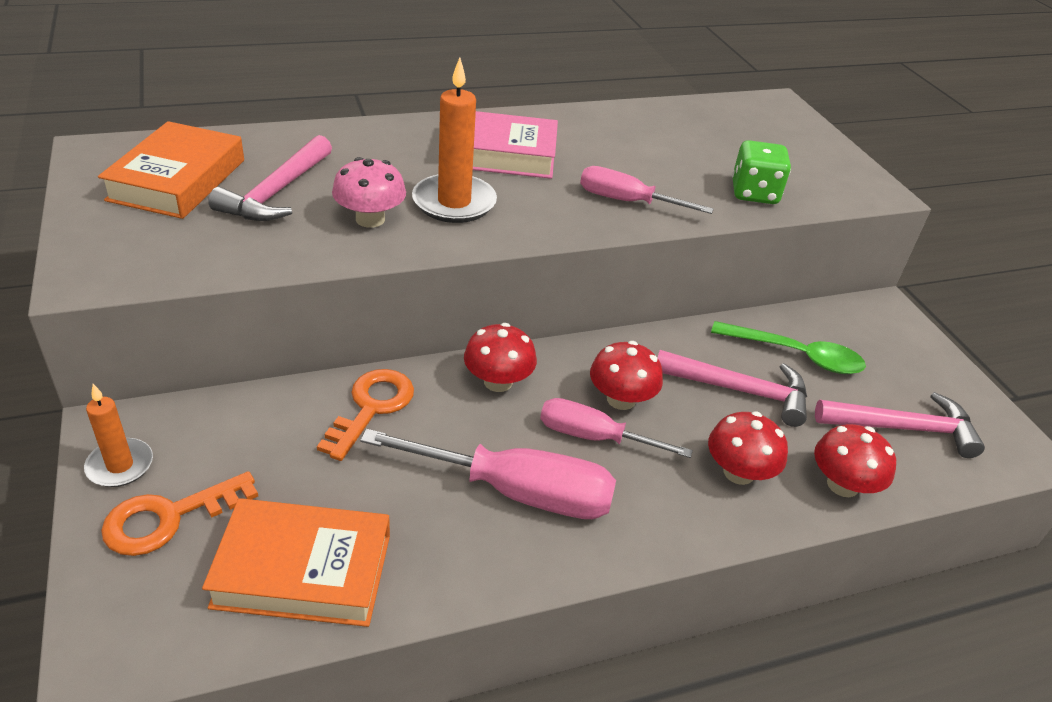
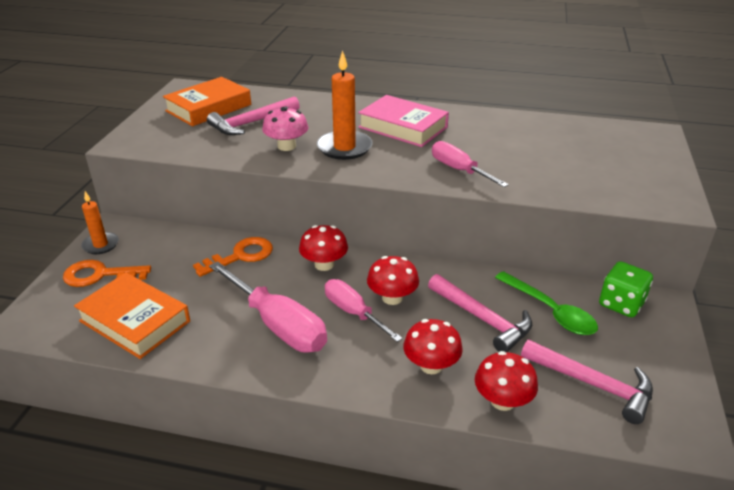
camera: 35 degrees right, 5 degrees down
(754, 193) = (563, 185): green dice -> green dice (621, 304)

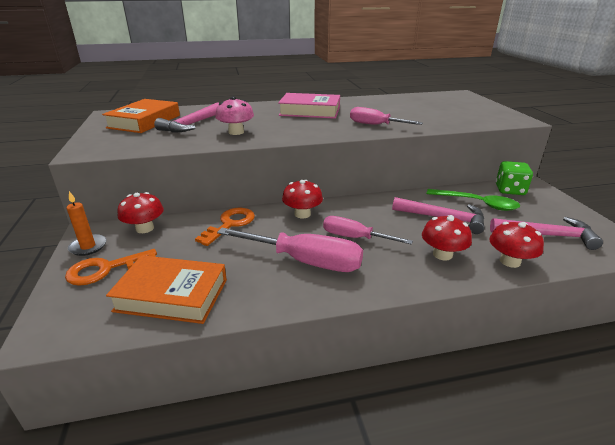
camera: 25 degrees left, 5 degrees down
(344, 148) = (282, 126): orange candle -> none
(392, 297) = (372, 221): red mushroom -> red mushroom (145, 228)

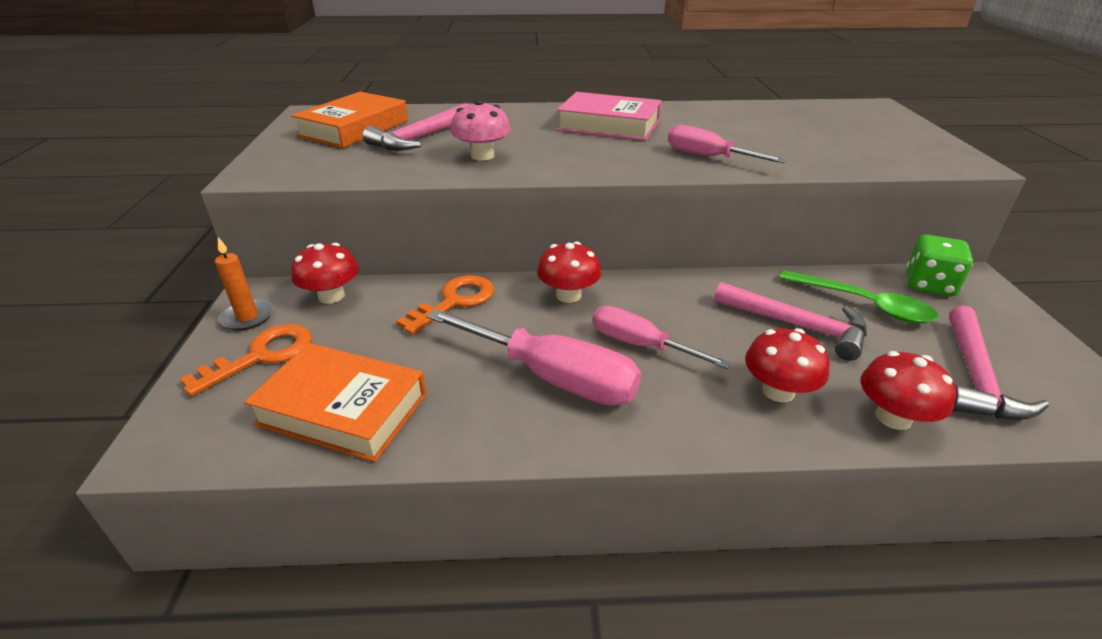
camera: 10 degrees right, 5 degrees up
(105, 269) = (262, 356): orange key -> orange key turned 150 degrees clockwise
(547, 235) = (975, 377): pink hammer -> pink hammer turned 90 degrees clockwise

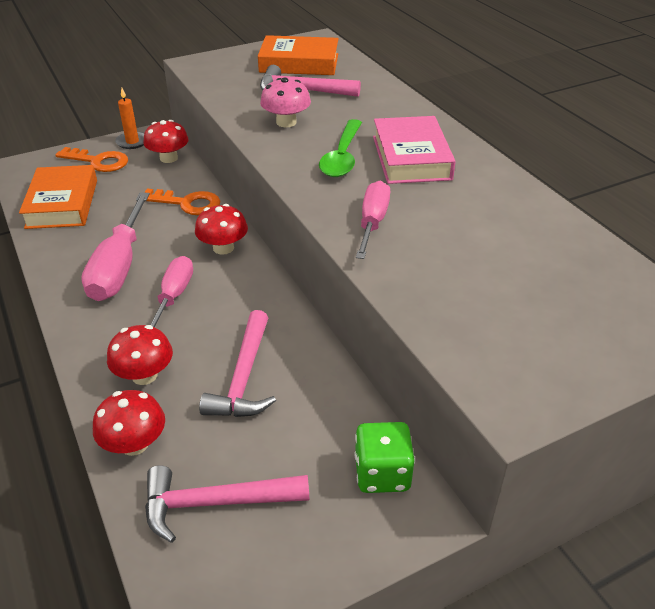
camera: 65 degrees right, 5 degrees up
(863, 304) = (307, 420): green spoon -> green spoon (342, 157)

